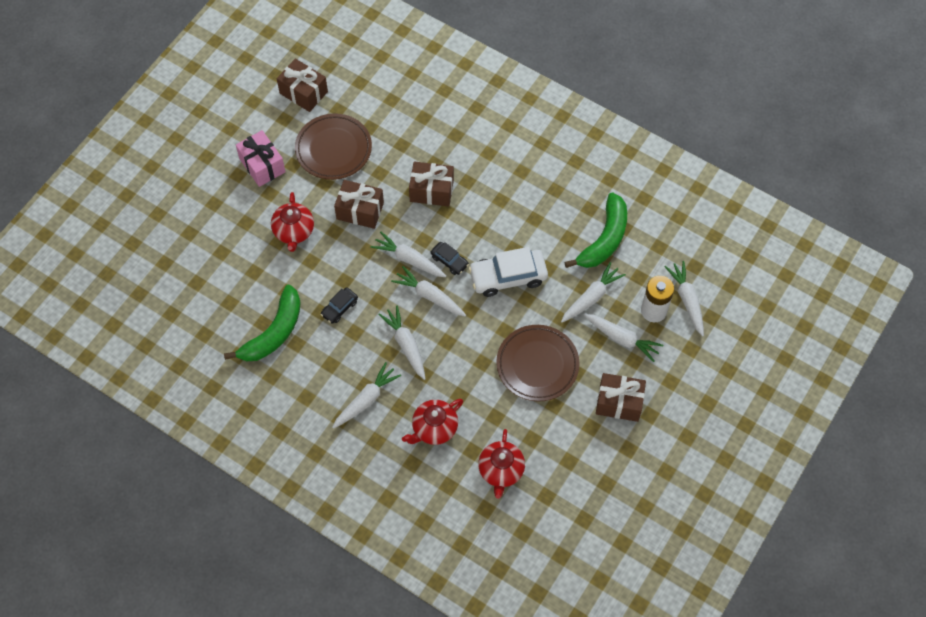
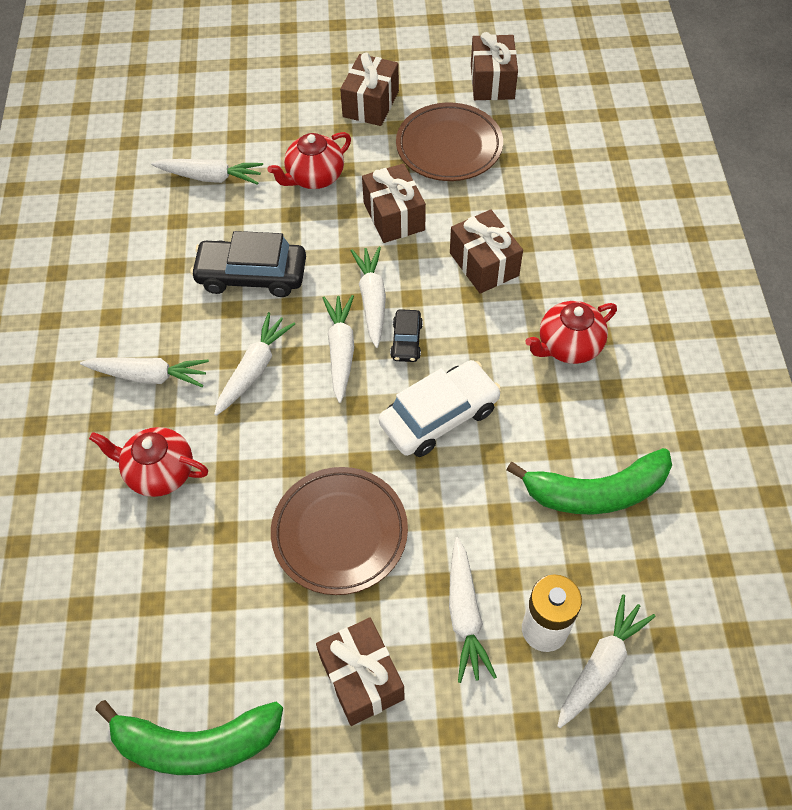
camera: 55 degrees right, 5 degrees down
(262, 165) = (371, 104): pink gift -> brown gift
(274, 332) = (173, 237): green banana -> green banana (196, 744)
(339, 308) = (252, 275): black car -> black car, size x1.92
(501, 470) = (149, 590): red teapot -> red teapot (568, 346)
(508, 277) = (439, 416): white car -> white car turned 105 degrees clockwise
(591, 297) = (495, 533): white carrot -> white carrot (210, 177)

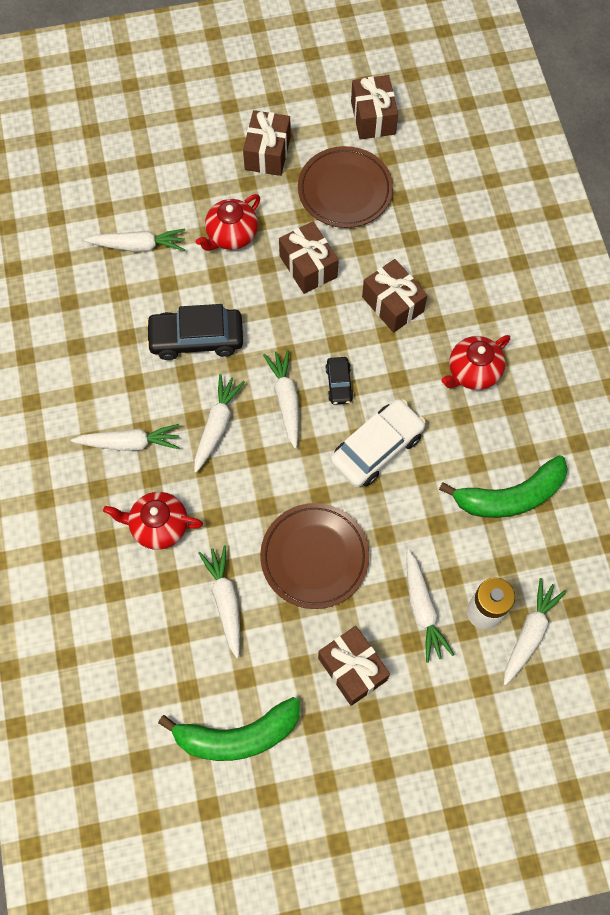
camera: 10 degrees left, 10 degrees up
(372, 300) = (303, 349): white carrot -> white carrot (225, 601)

